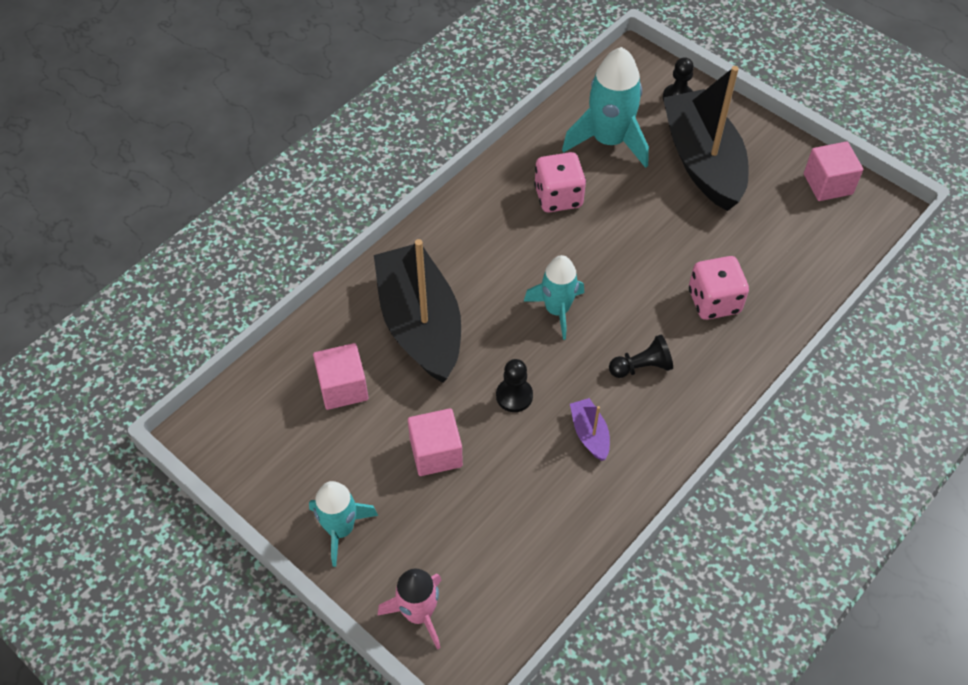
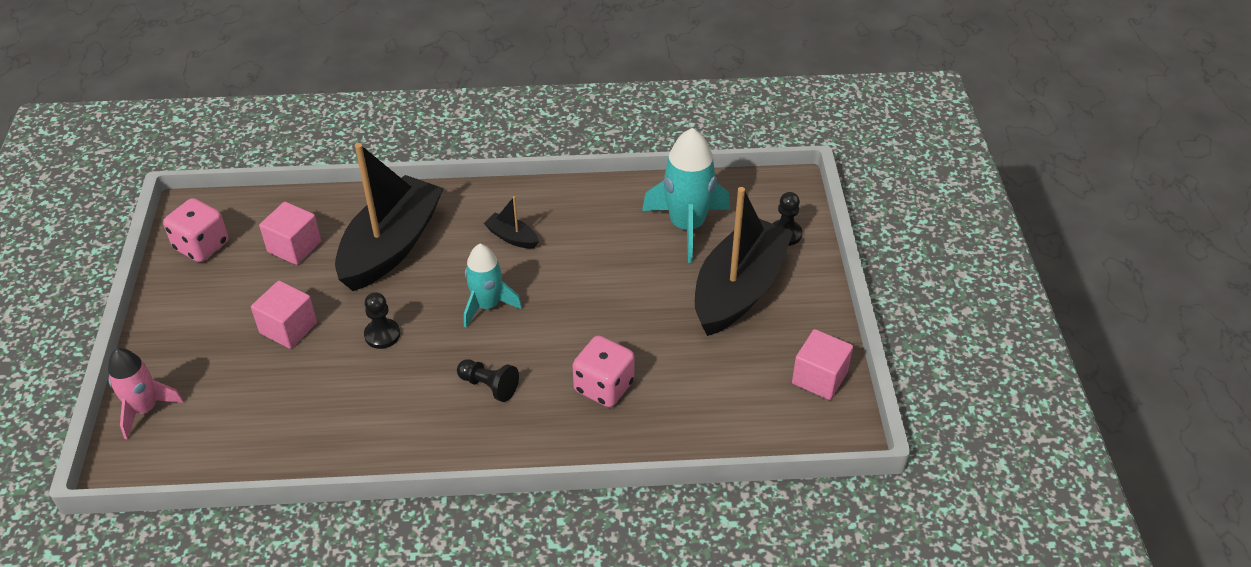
camera: 45 degrees right, 10 degrees down
(340, 529) = (176, 324): turquoise rocket -> none
(500, 244) = (512, 237): none -> black boat
(558, 197) = (595, 236): pink dice -> pink dice (202, 246)
(589, 434) = (393, 397): purple boat -> none

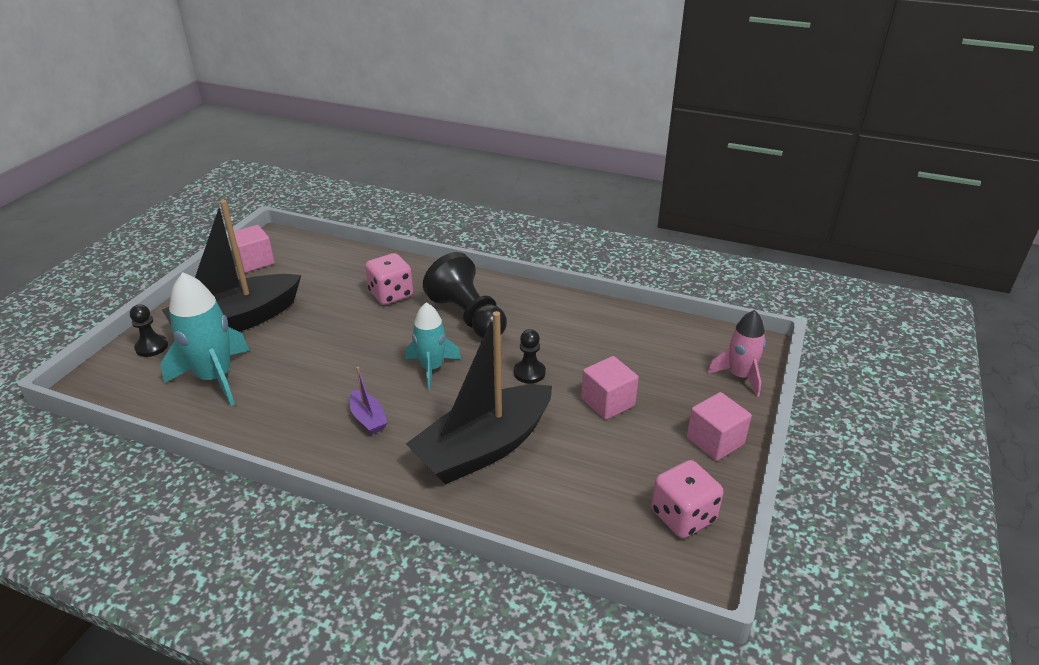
camera: 155 degrees left, 10 degrees down
(294, 247) = (581, 480): pink cube -> pink cube (715, 441)
(489, 386) = (468, 316): black pawn -> black pawn, size x1.96
(512, 237) = (368, 418): black boat -> purple boat

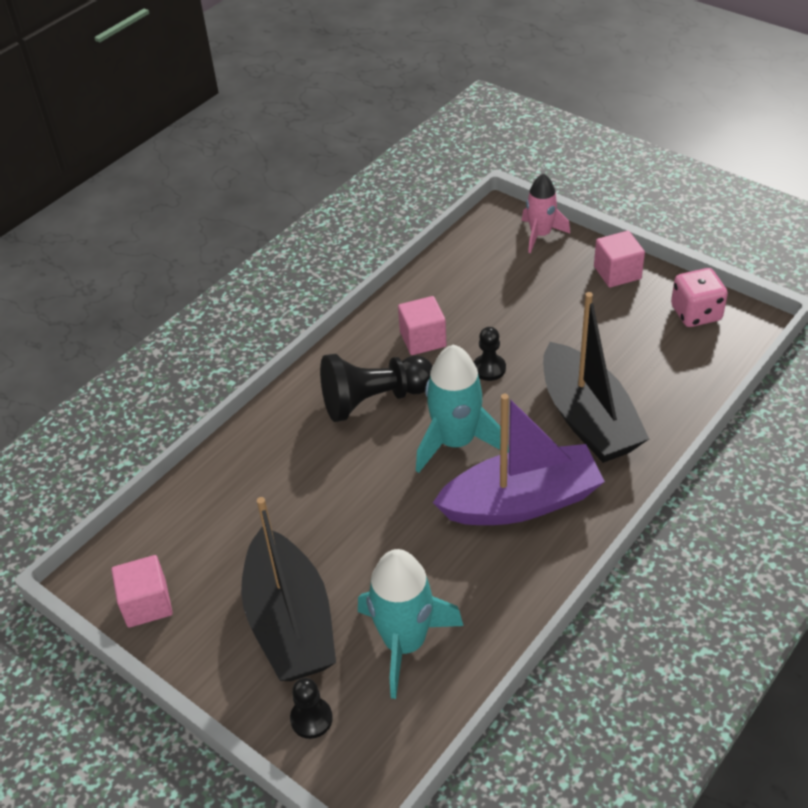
camera: 70 degrees left, 10 degrees up
(368, 418) = (521, 502): purple boat -> purple boat, size x2.45
(391, 294) = (299, 462): pink dice -> none
(432, 368) = (456, 442): turquoise rocket -> turquoise rocket, size x1.53
(608, 402) = (549, 324): pink cube -> pink cube (423, 339)

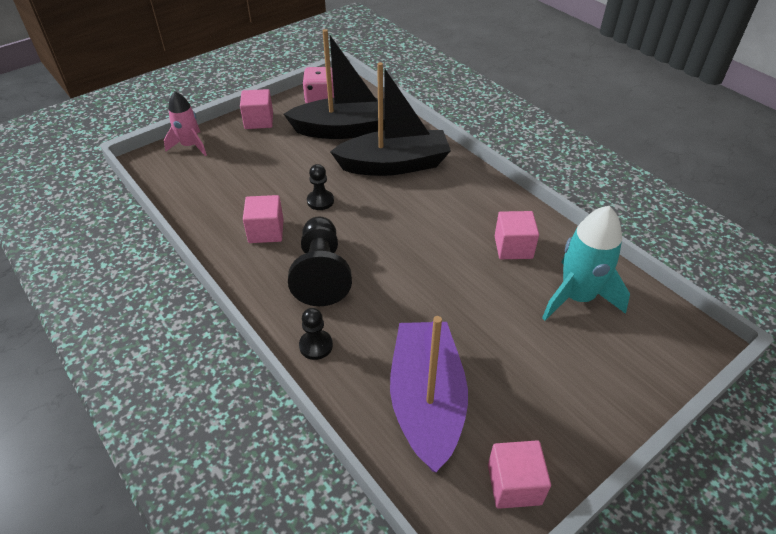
camera: 80 degrees left, 0 degrees up
(290, 623) = (550, 367): black boat -> black boat (345, 130)
(311, 719) = (644, 366): black pawn -> black pawn (316, 346)
(456, 442) = (389, 233): turquoise rocket -> none
(473, 567) = (513, 247): none -> pink cube
(521, 502) = (459, 211): purple boat -> purple boat (426, 401)

